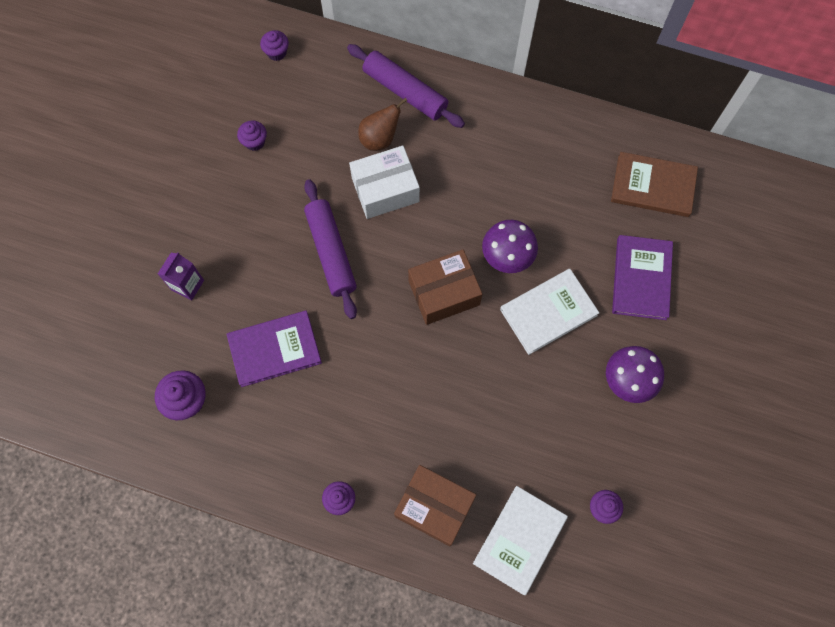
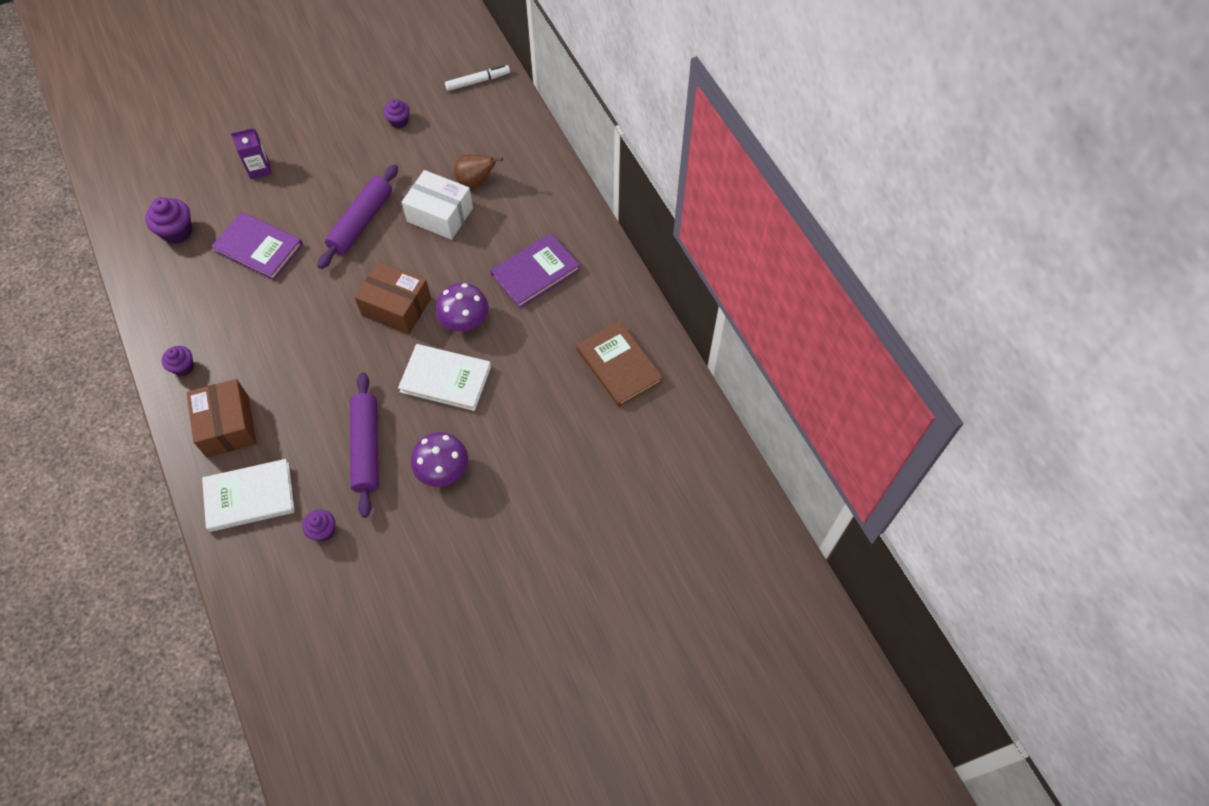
camera: 45 degrees right, 10 degrees down
(276, 52) = (478, 81): purple cupcake -> white marker
(405, 92) = (527, 168): purple rolling pin -> purple rolling pin (366, 448)
(641, 278) = (534, 416): purple book -> purple book (535, 272)

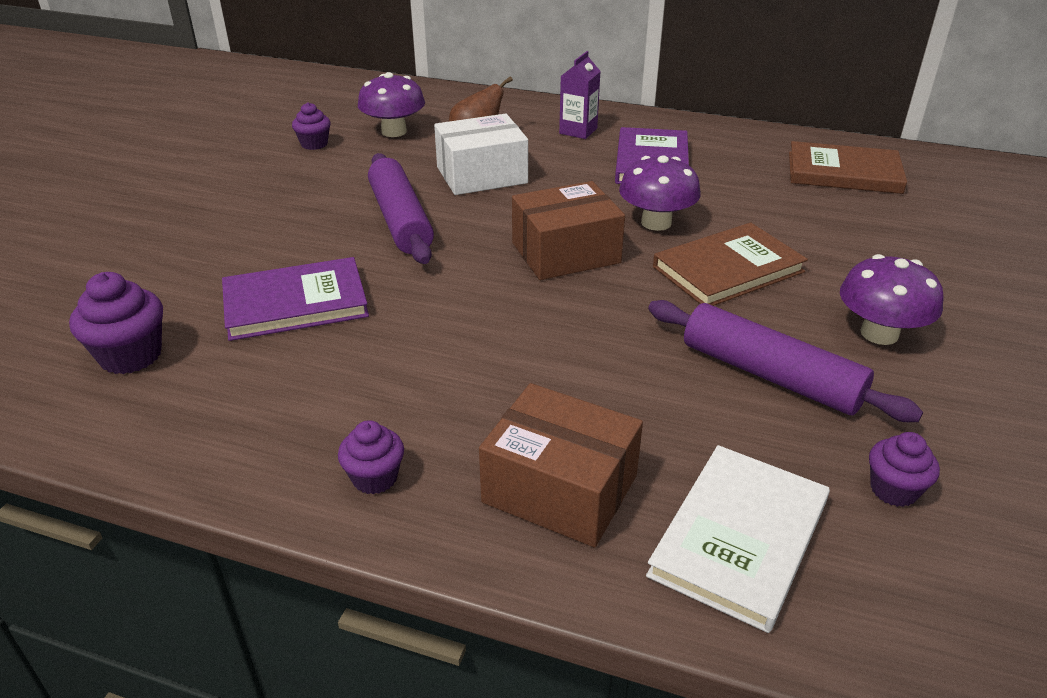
camera: 45 degrees left, 25 degrees down
(259, 169) = (181, 246): purple carton -> purple carton (578, 131)
(445, 379) = (728, 269): white book -> brown book
(449, 139) = (394, 131): none -> purple mushroom
(478, 81) = (357, 93): white marker -> none

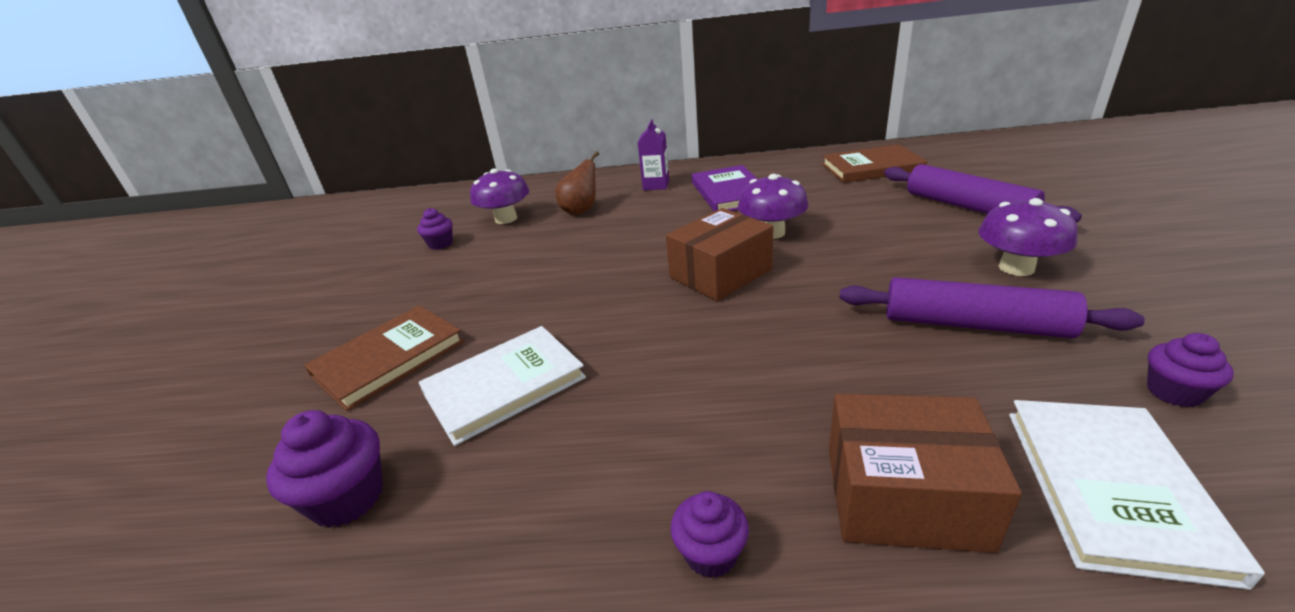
camera: 15 degrees left, 5 degrees down
(295, 303) = (504, 386): purple book -> white book
(400, 220) = (558, 284): purple rolling pin -> purple rolling pin (967, 207)
(481, 175) = (603, 233): white box -> none
(728, 269) = (858, 252): brown book -> brown book (389, 359)

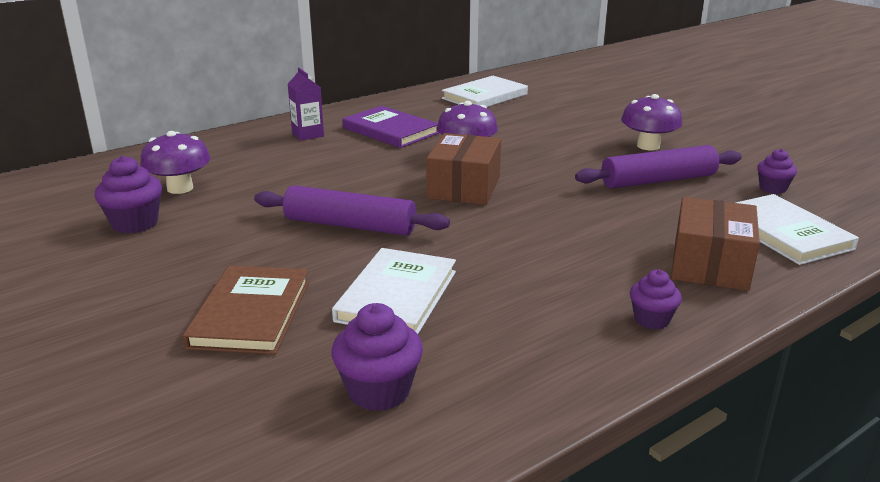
camera: 40 degrees left, 5 degrees down
(440, 244) = (135, 223): purple cupcake -> purple cupcake, size x1.56
(581, 210) = (260, 167): brown pear -> none
(871, 167) = (484, 96): brown book -> white book
(904, 496) = (710, 265): brown box -> brown box turned 45 degrees counterclockwise
(967, 207) = (582, 115): purple rolling pin -> purple rolling pin (350, 225)

